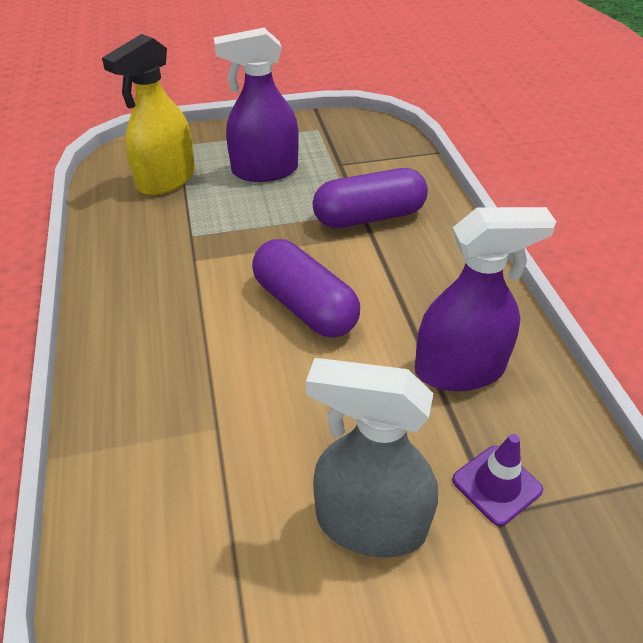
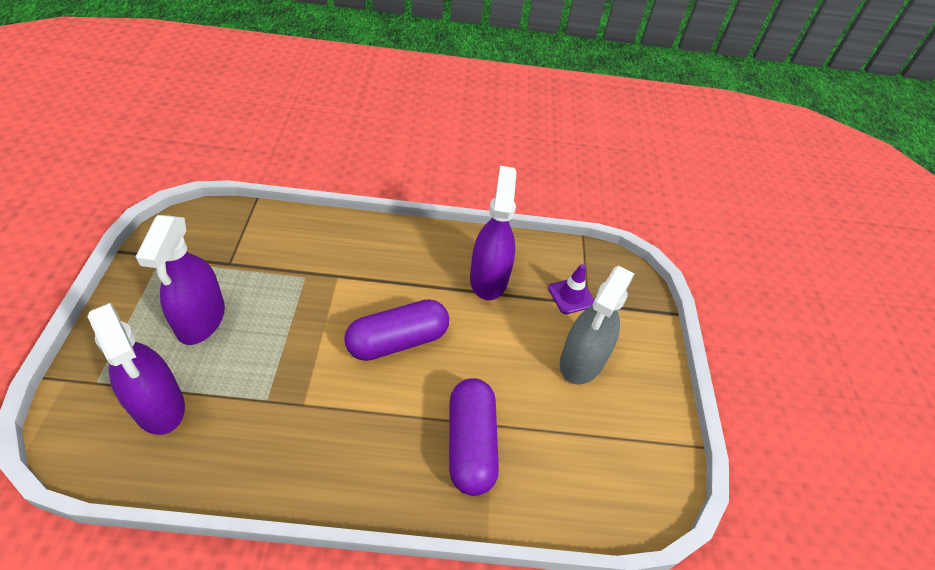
camera: 80 degrees left, 5 degrees up
(166, 180) = (158, 406): yellow spray bottle -> purple spray bottle
(369, 217) = (315, 269): purple capsule -> purple capsule (471, 444)

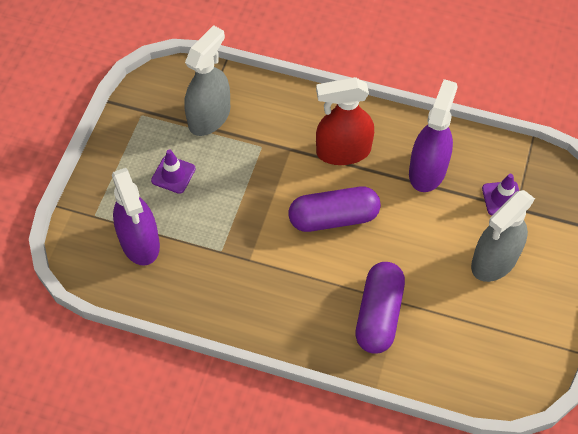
camera: 20 degrees right, 10 degrees up
(201, 320) = (173, 174): purple spray bottle -> purple traffic cone
(241, 254) = (209, 117): none -> grey spray bottle
(396, 271) = (343, 151): none -> red spray bottle

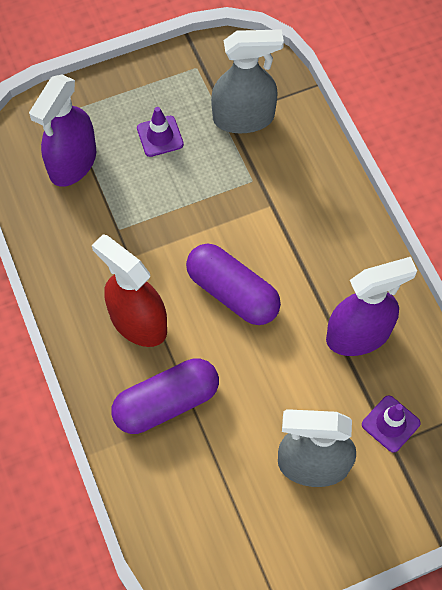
camera: 50 degrees right, 5 degrees up
(343, 151) = (310, 249): red spray bottle -> red spray bottle (138, 322)

